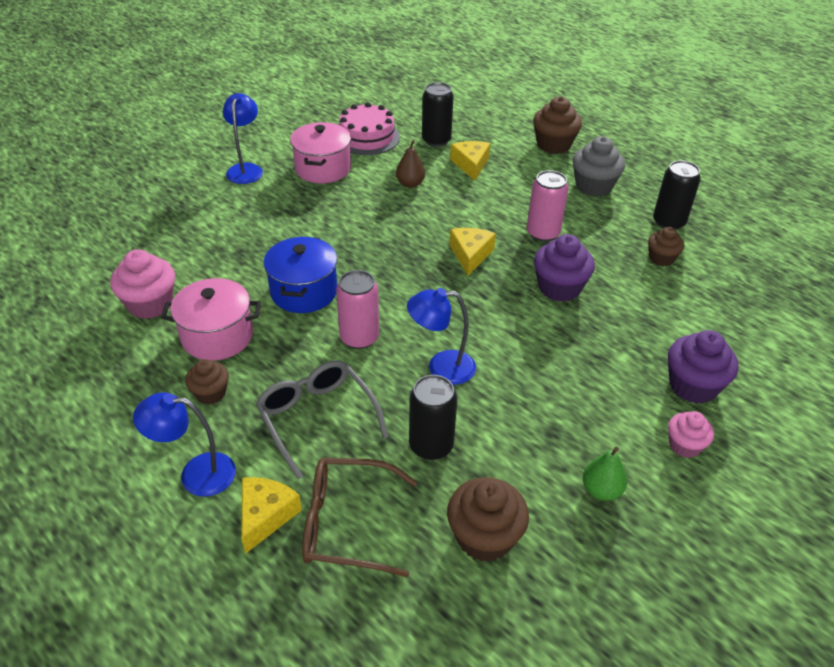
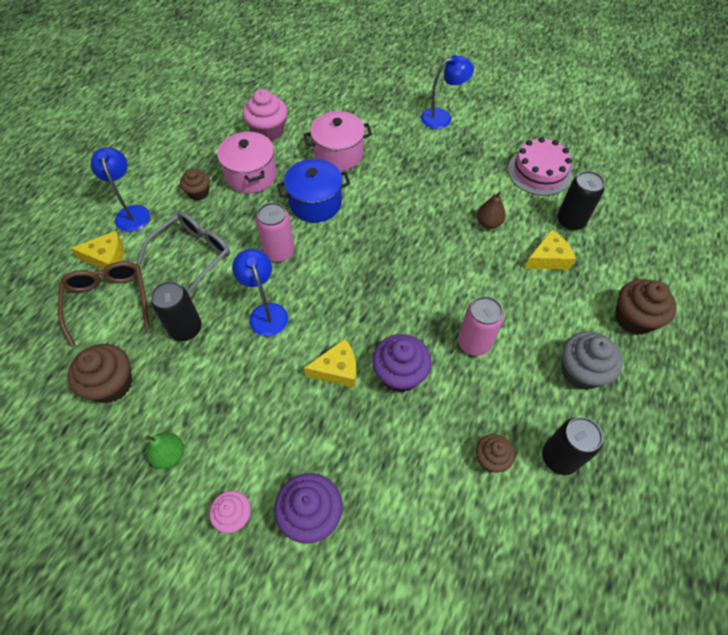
camera: 70 degrees right, 15 degrees up
(323, 168) = (473, 160): pink pot -> pink pot (338, 154)
(470, 255) = (412, 294): yellow cheese -> yellow cheese (337, 369)

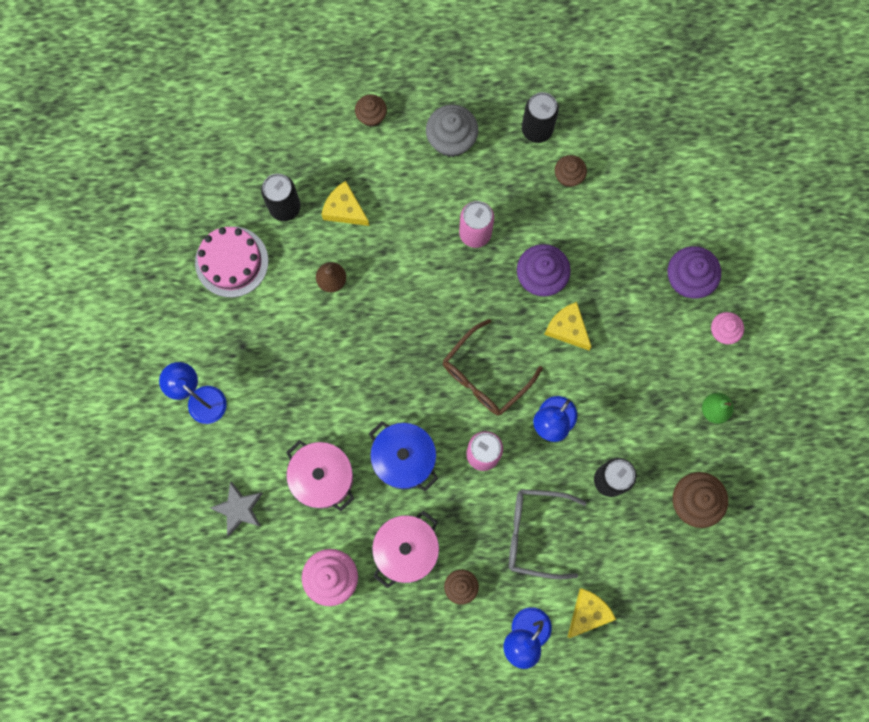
camera: 120 degrees left, 20 degrees up
(107, 258) = (588, 613): yellow cheese -> yellow cheese turned 75 degrees clockwise
(108, 301) = (628, 571): brown glasses -> brown glasses (485, 376)
(351, 106) = (239, 509): none -> grey star
(634, 318) = (371, 116): brown cupcake -> brown cupcake, size x0.62

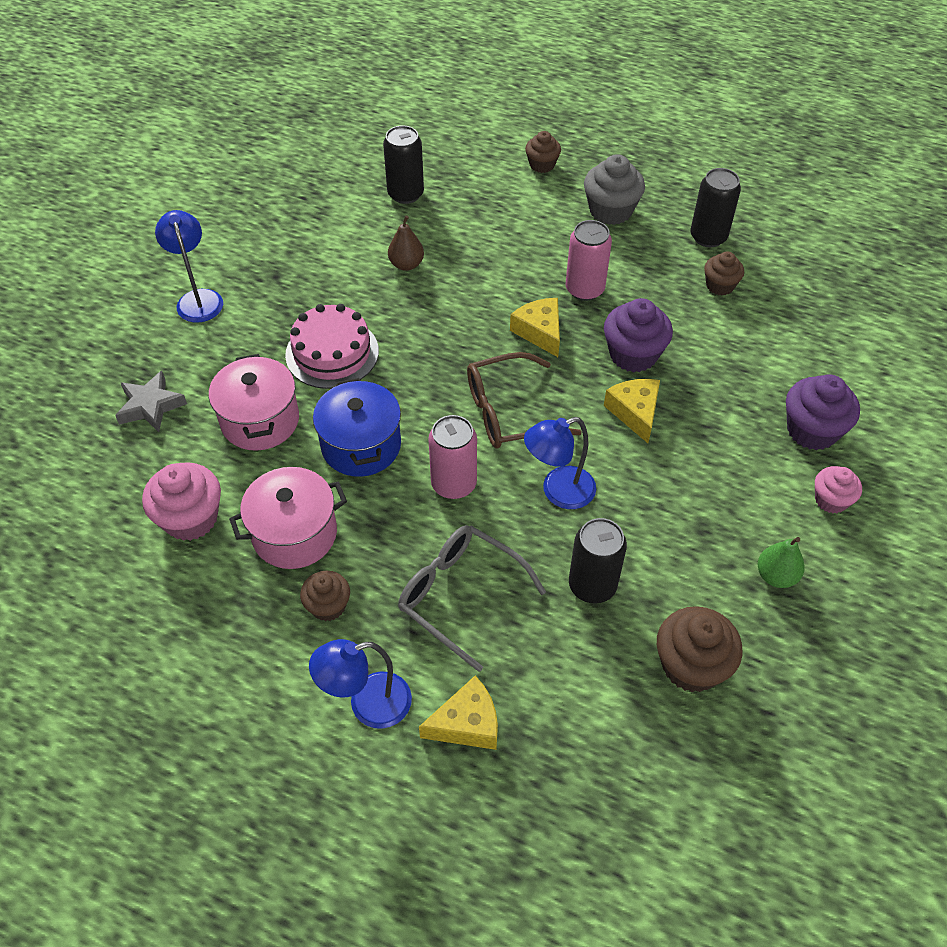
camera: 30 degrees right, 25 degrees down
(231, 262) = (321, 211): pink cake -> pink cake (332, 353)
(344, 209) = (462, 218): yellow cheese -> yellow cheese (540, 332)

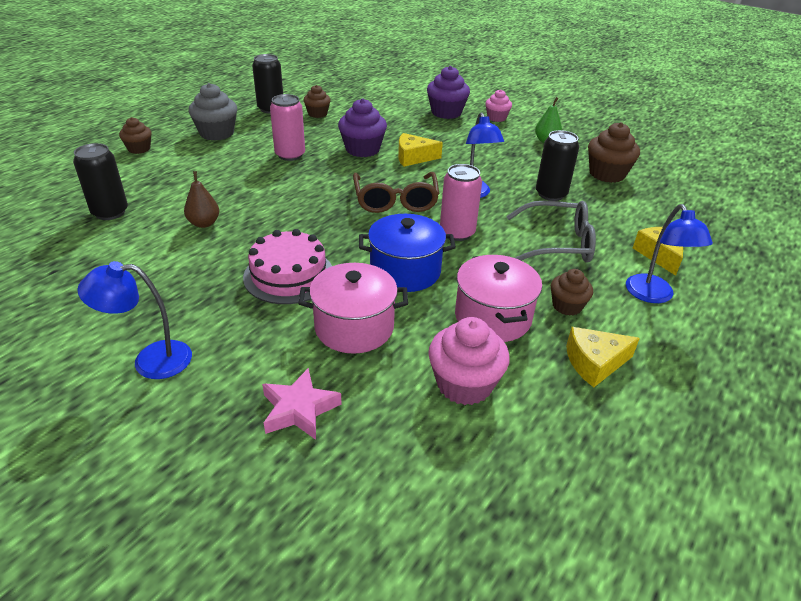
camera: 80 degrees left, 15 degrees down
(151, 406) = (299, 409): grey star -> pink star
(460, 595) = (558, 243): grey glasses -> grey glasses turned 135 degrees counterclockwise
(540, 332) = (322, 177): yellow cheese -> yellow cheese (594, 363)

